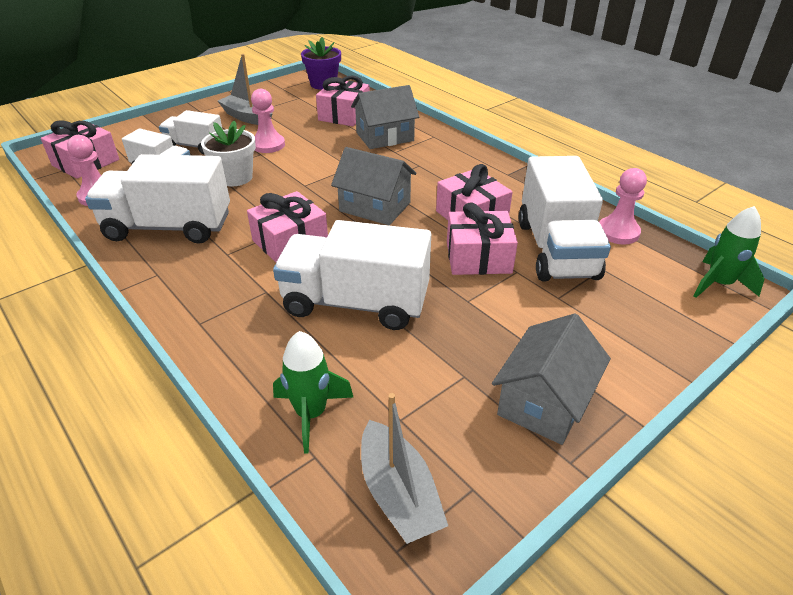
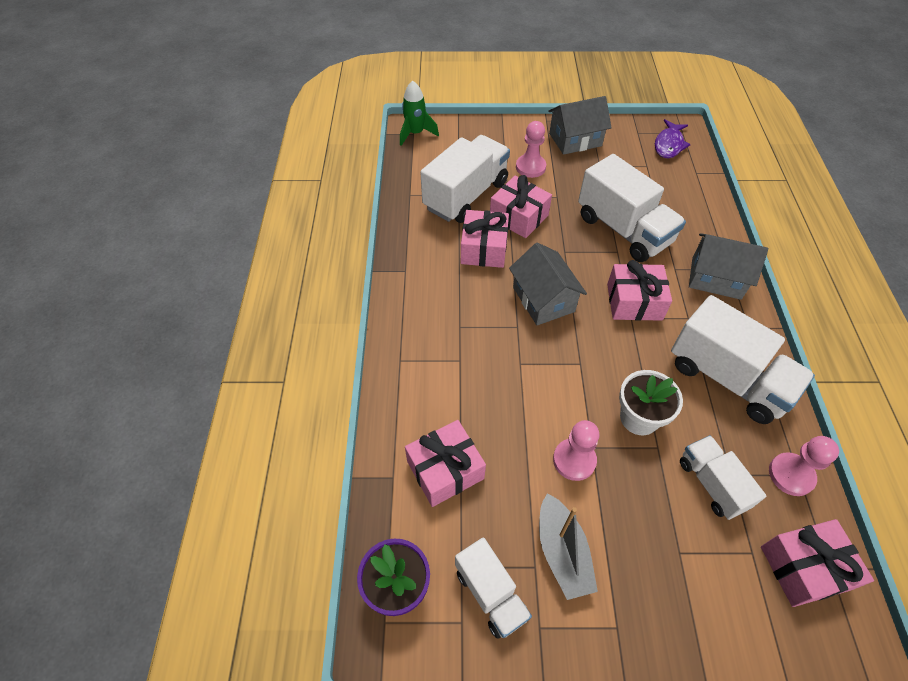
camera: 140 degrees left, 15 degrees up
(195, 146) = (659, 517): white truck -> white truck (490, 594)
(311, 414) = (688, 188): green rocket -> none
(385, 137) = (445, 391): grey house -> grey house (716, 278)
(398, 494) = (669, 145): grey boat -> purple fish
(618, 232) = (412, 184): pink pawn -> pink pawn (530, 167)

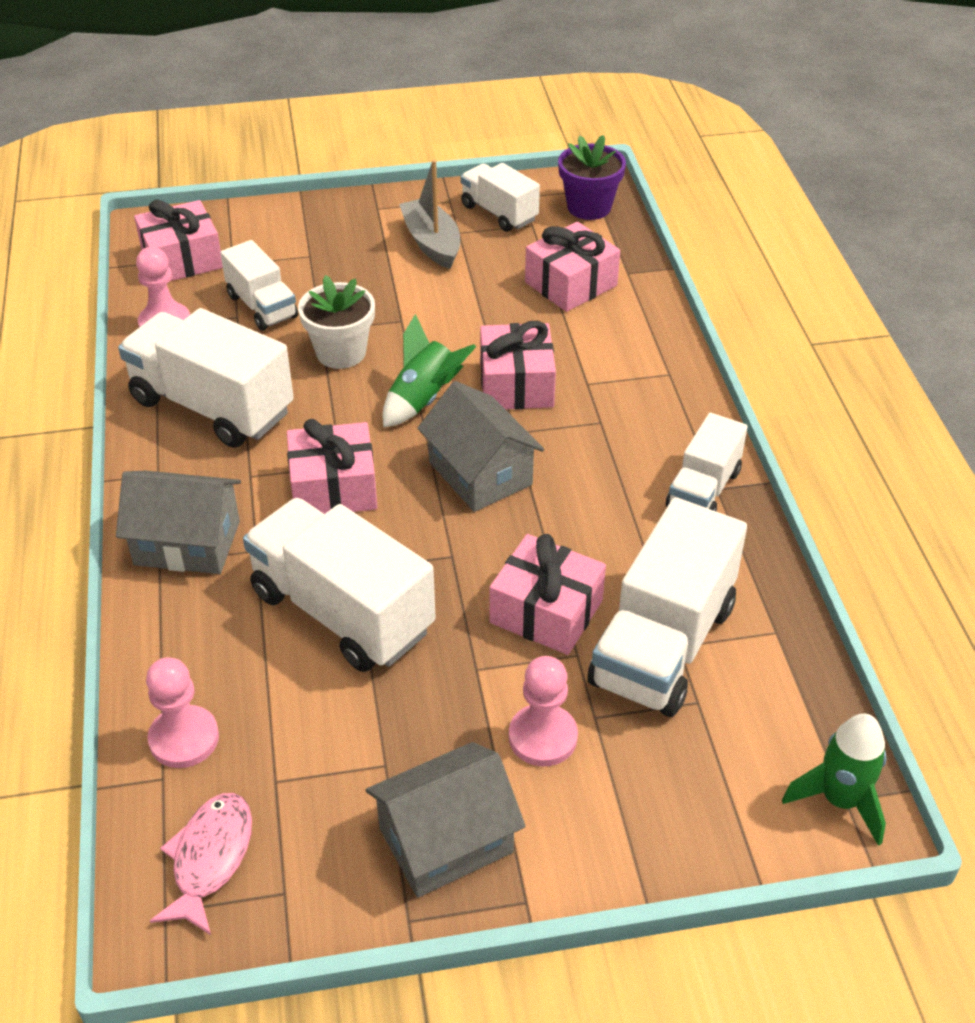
camera: 170 degrees right, 10 degrees down
(413, 271) = (703, 489): none -> white truck
(484, 248) = (596, 541): pink gift -> pink gift (516, 384)
(574, 460) = (422, 307): pink pawn -> pink pawn (184, 739)
(576, 362) = (424, 399): none -> green rocket
(669, 145) = (210, 858): purple fish -> pink fish

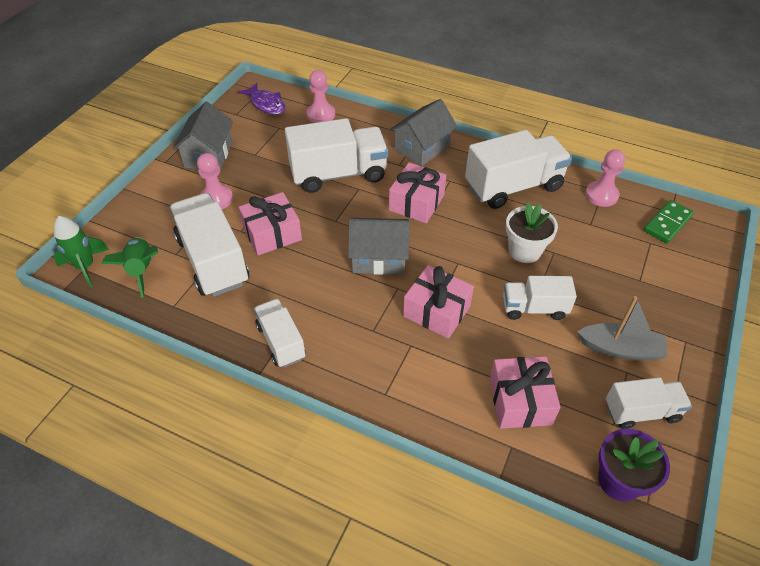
camera: 125 degrees right, 5 degrees up
(182, 259) = (667, 223): pink gift -> green domino
(210, 858) = (266, 104): pink fish -> purple fish
(262, 306) = (594, 237): white truck -> white truck (534, 308)
(424, 399) = (455, 265): green rocket -> green rocket (141, 270)

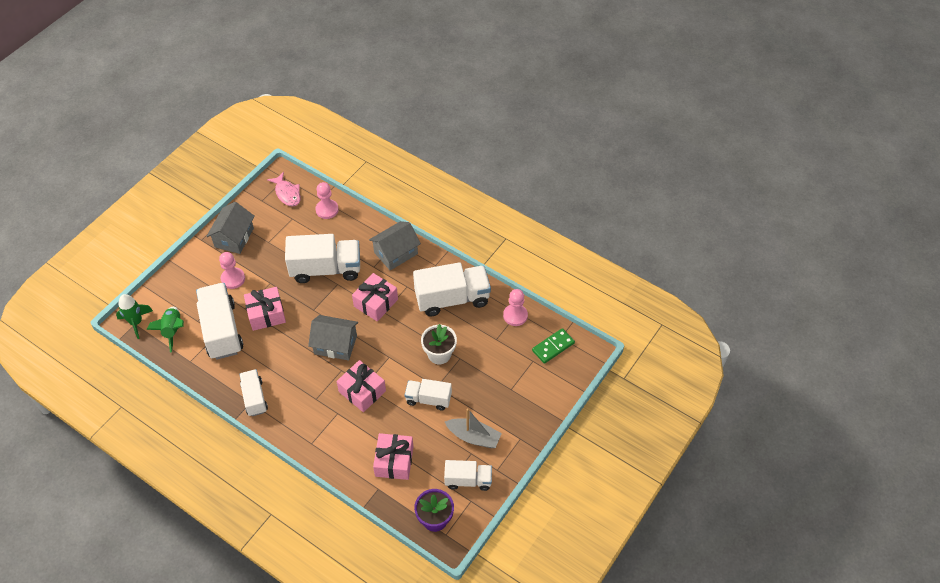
camera: 10 degrees right, 5 degrees up
(266, 104) = (287, 193): purple fish -> pink fish

